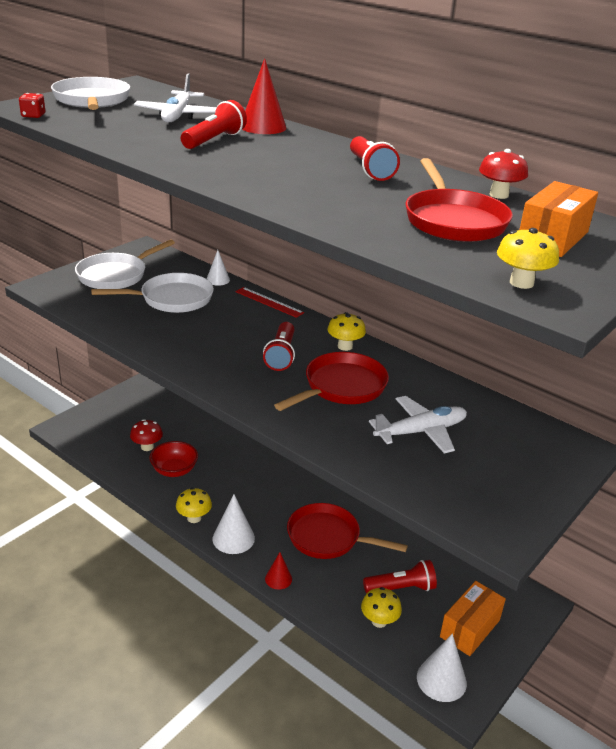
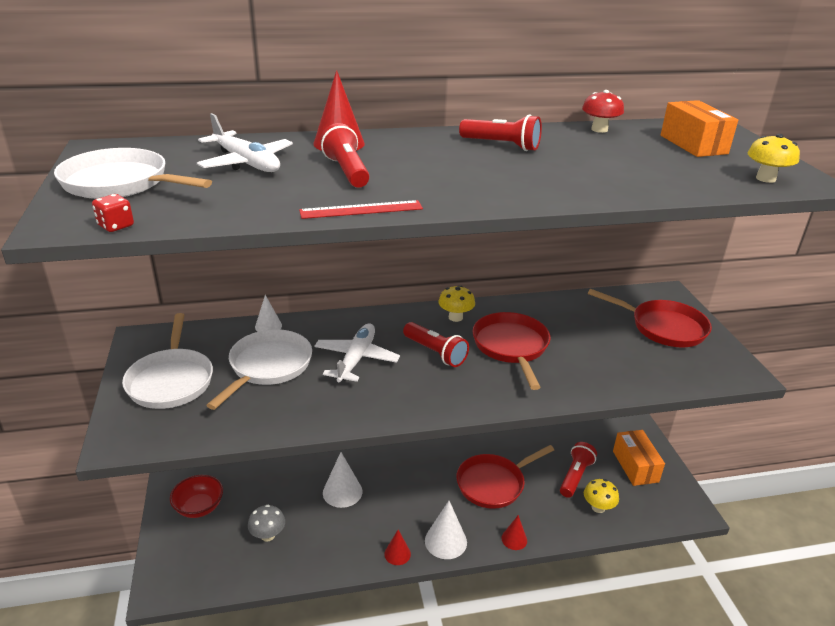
camera: 50 degrees left, 0 degrees up
(147, 447) = (268, 535): red mushroom -> grey mushroom
(174, 470) = (322, 533): red bowl -> red bowl (199, 507)
(194, 518) = (397, 554): yellow mushroom -> red cone
(269, 302) = (343, 319): red ruler -> red ruler (361, 210)
(420, 432) = (600, 342): white plane -> white plane (356, 359)
(441, 679) = (670, 509): white cone -> white cone (342, 492)
(453, 220) = (637, 158): red pan -> red pan (663, 327)

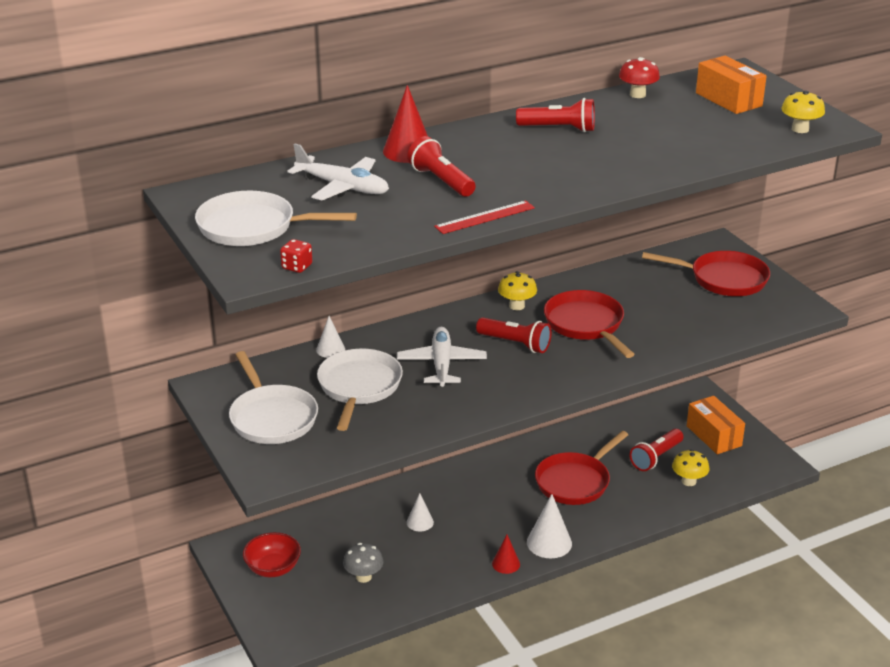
camera: 15 degrees left, 0 degrees up
(342, 492) = (420, 522): white cone -> white cone, size x0.61
(514, 539) = (616, 526): red cone -> none
(575, 476) = (656, 457): red flashlight -> red flashlight turned 150 degrees counterclockwise

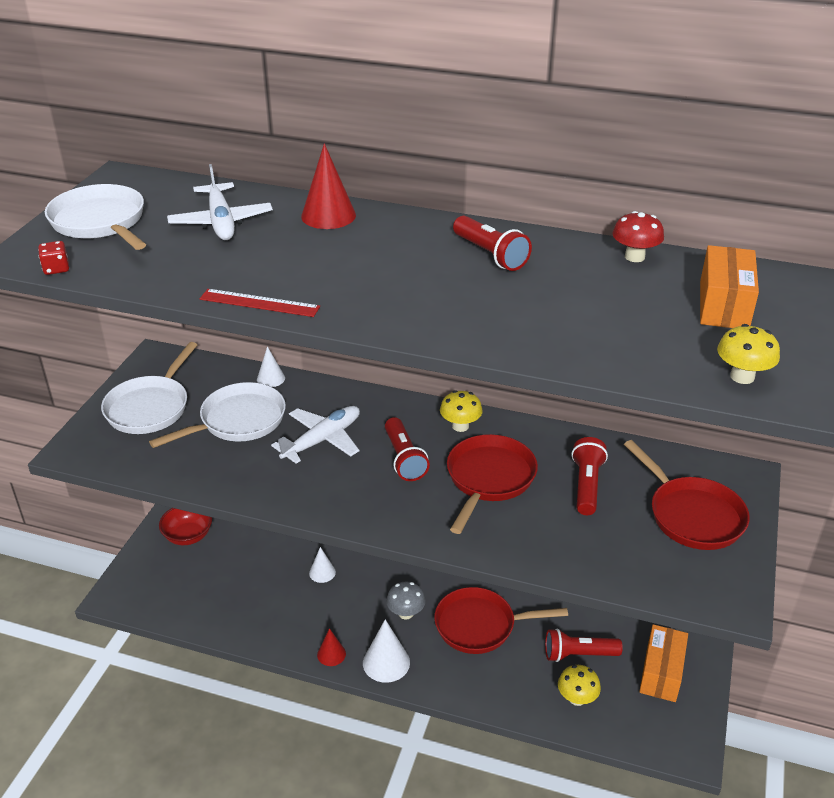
camera: 45 degrees right, 5 degrees up
(363, 577) = (228, 586): grey mushroom -> grey mushroom (406, 613)
(441, 181) = (297, 253): red flashlight -> red flashlight (586, 485)

